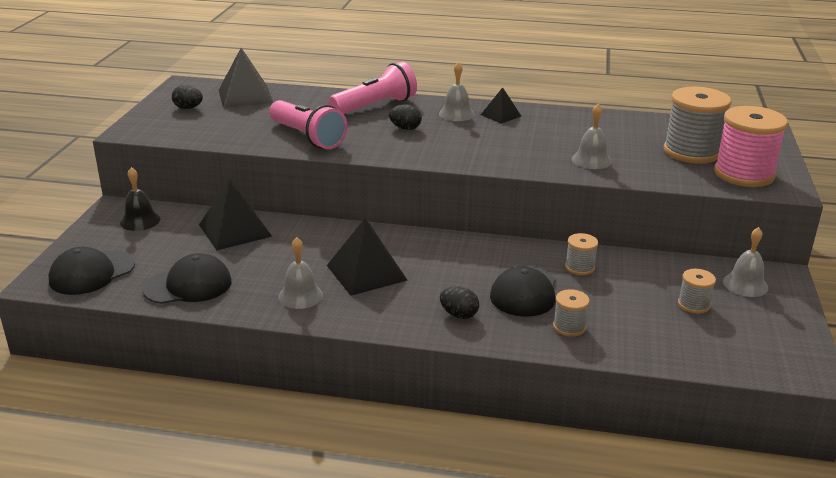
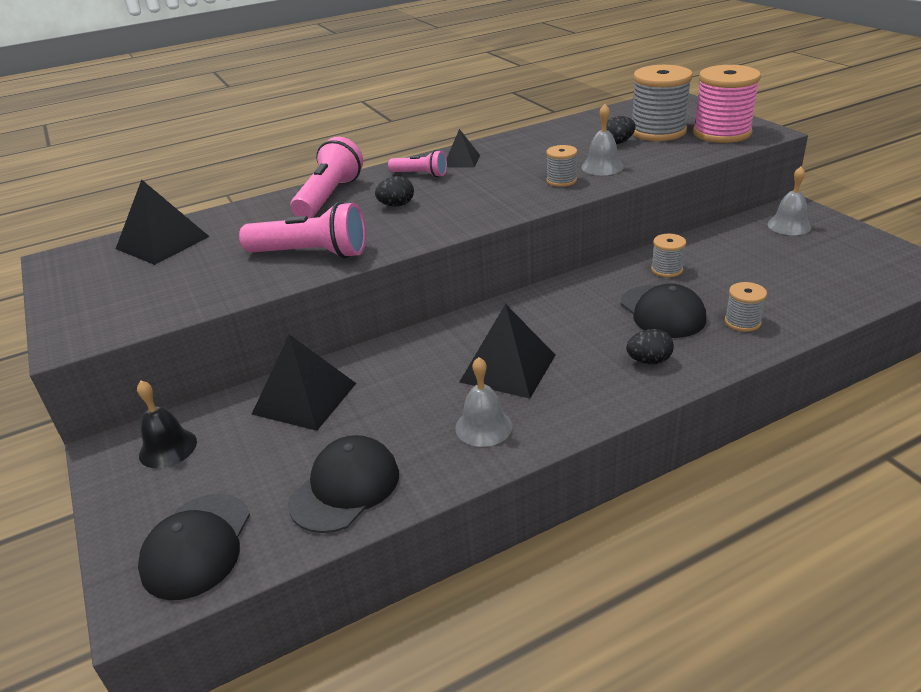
camera: 35 degrees left, 5 degrees up
(188, 108) = (109, 282): black egg -> black egg (617, 142)
(456, 114) = (420, 174): grey bell -> pink flashlight
(693, 305) = (786, 257): grey spool -> grey spool (561, 181)

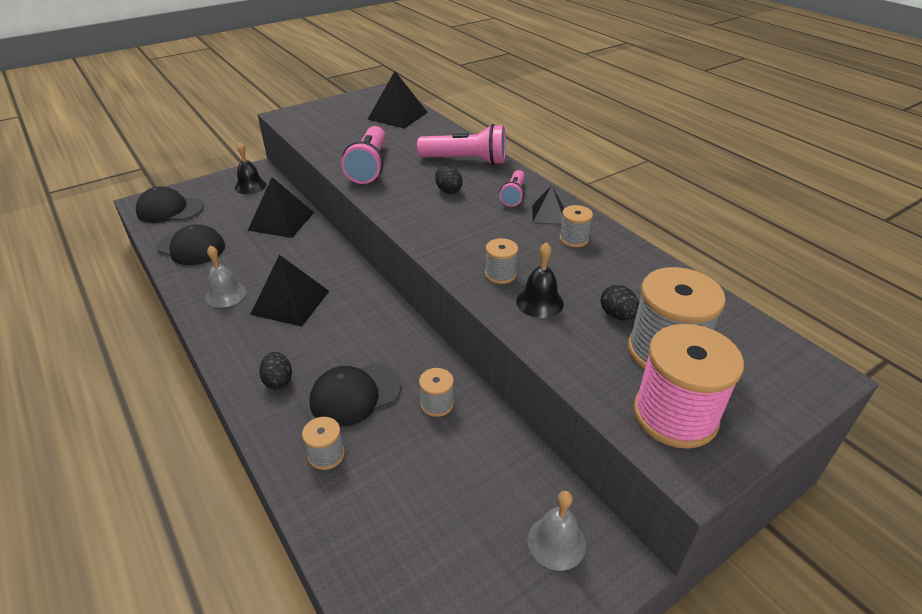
camera: 80 degrees right, 5 degrees up
(507, 152) = (574, 239): none -> grey spool
(602, 167) = (539, 302): grey bell -> black bell

